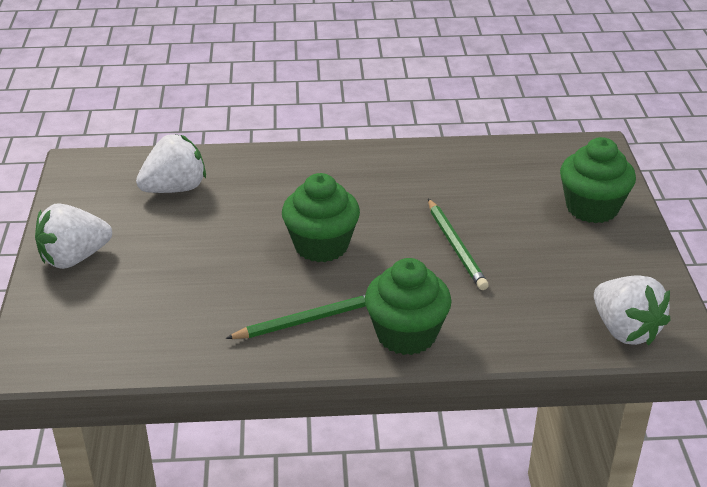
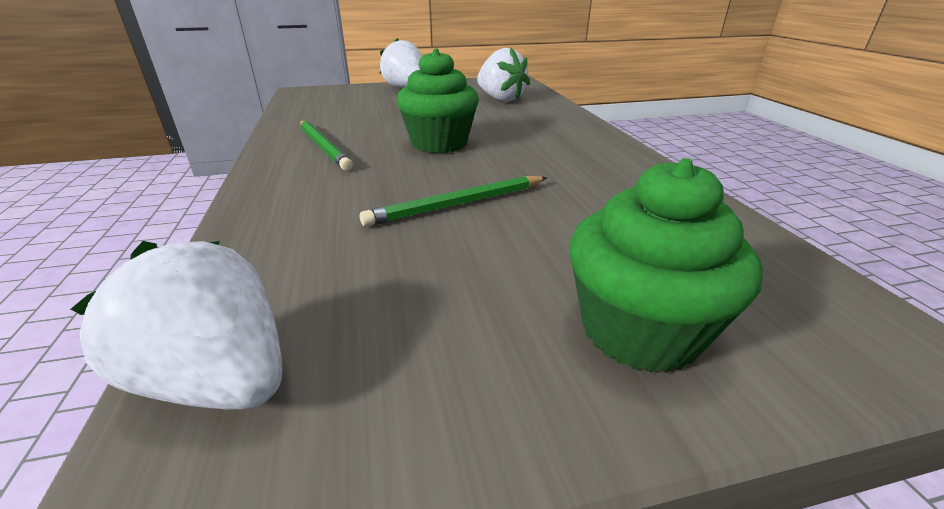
camera: 80 degrees right, 5 degrees down
(406, 334) = (286, 187): green cupcake -> none
(625, 330) = (219, 379): white strawberry -> white strawberry turned 75 degrees clockwise

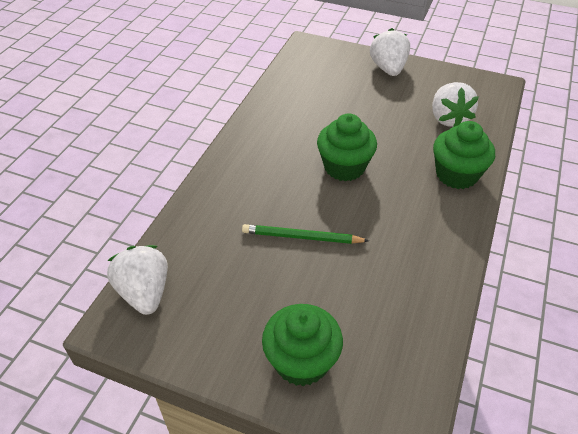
camera: 35 degrees right, 15 degrees up
(324, 147) = (272, 139): green pencil -> none
(557, 122) = (456, 175): none -> green cupcake

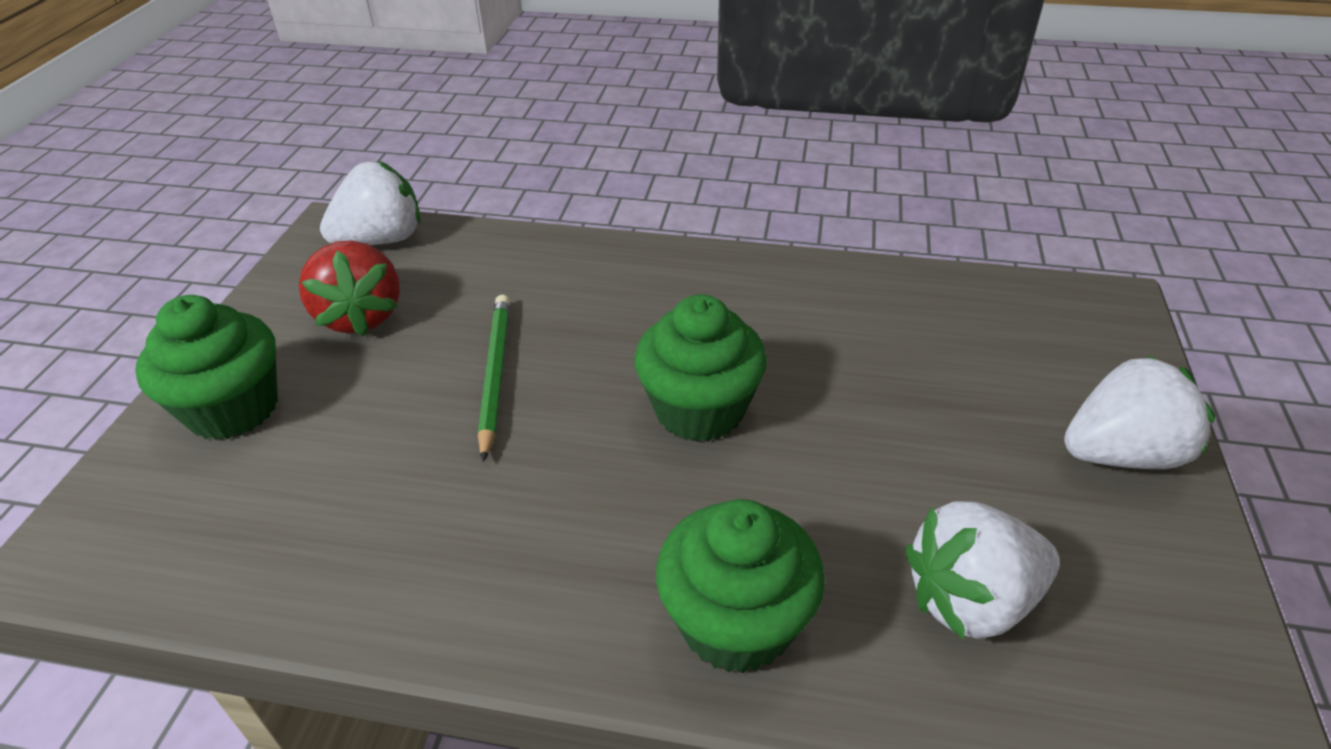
camera: 80 degrees right, 5 degrees down
(229, 300) = (360, 316): none -> red strawberry

